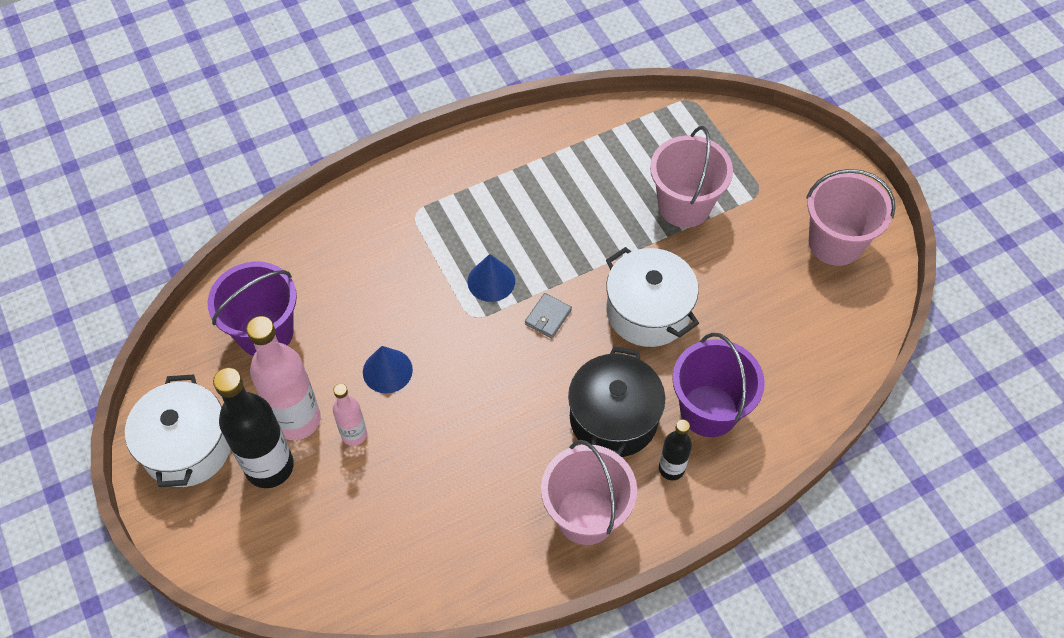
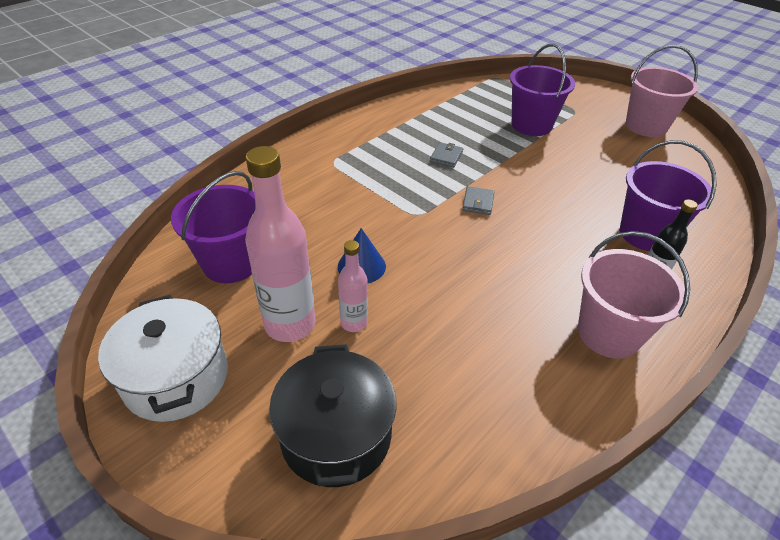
camera: 20 degrees left, 15 degrees down
(269, 467) = (276, 373): black bottle -> none
(491, 281) = (418, 190): blue cone -> none
(548, 236) = (446, 157): none -> grey wallet
(613, 418) = (577, 256): black pot -> black pot (336, 435)
(648, 311) = (551, 184): white pot -> none
(684, 206) = (531, 125): pink bucket -> purple bucket

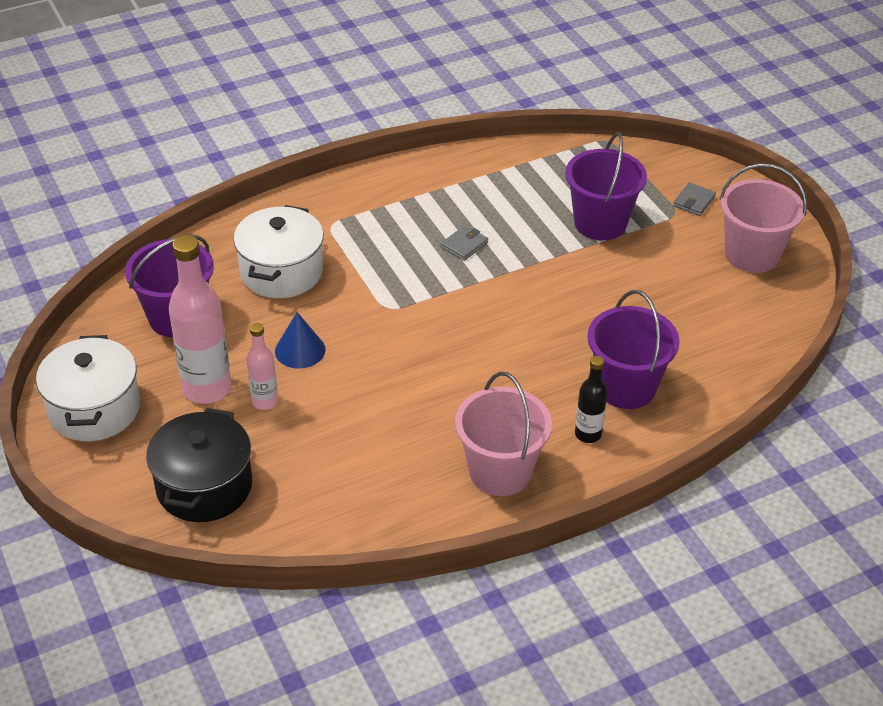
camera: 20 degrees right, 0 degrees up
(310, 204) = (281, 272): none -> white pot
(478, 203) = (463, 309): grey wallet -> grey wallet (694, 201)

